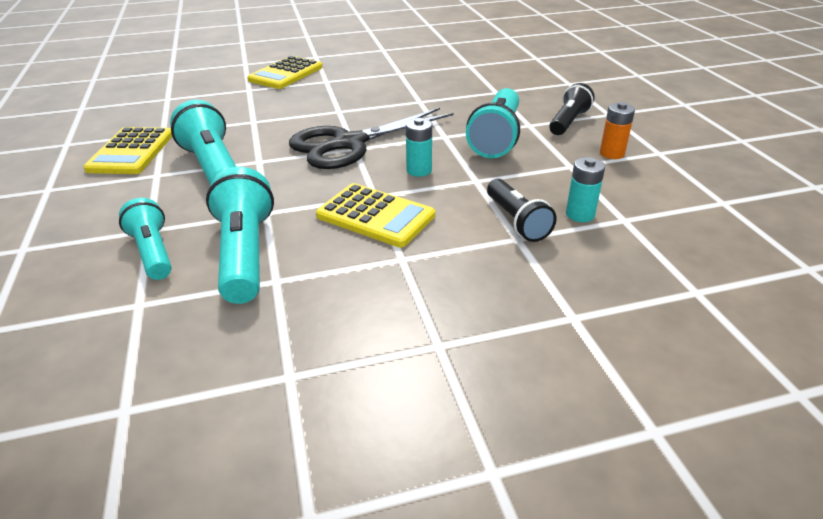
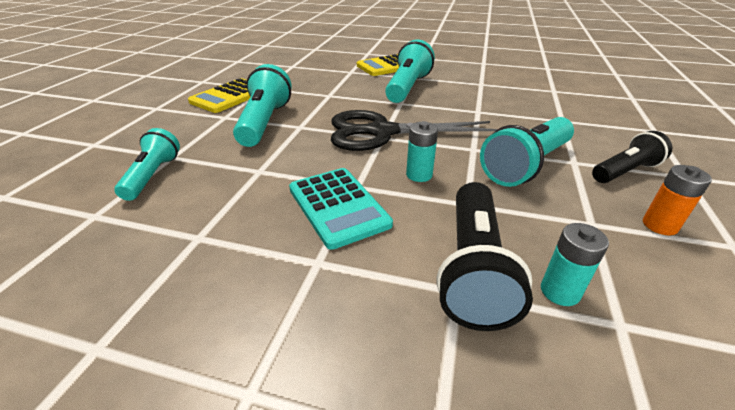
camera: 30 degrees right, 0 degrees up
(245, 253) = (205, 202): turquoise flashlight -> turquoise flashlight (407, 87)
(375, 216) = (338, 206): yellow calculator -> turquoise calculator
(516, 221) = (473, 268): black flashlight -> black flashlight, size x1.54

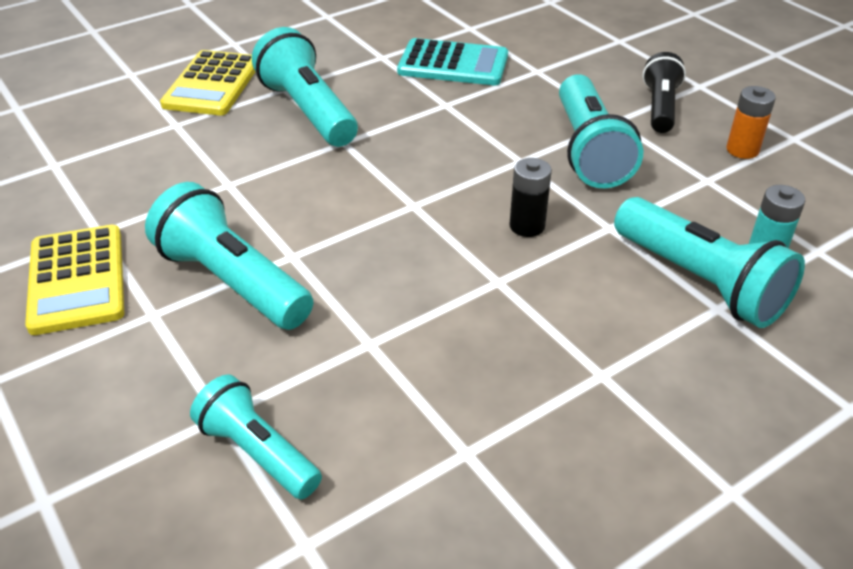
camera: 50 degrees left, 5 degrees up
(338, 206) = (522, 314): turquoise calculator -> turquoise calculator (453, 64)
(382, 132) = (401, 198): black scissors -> none
(419, 175) = (527, 226): turquoise battery -> black battery
(473, 268) = (700, 282): black flashlight -> turquoise flashlight

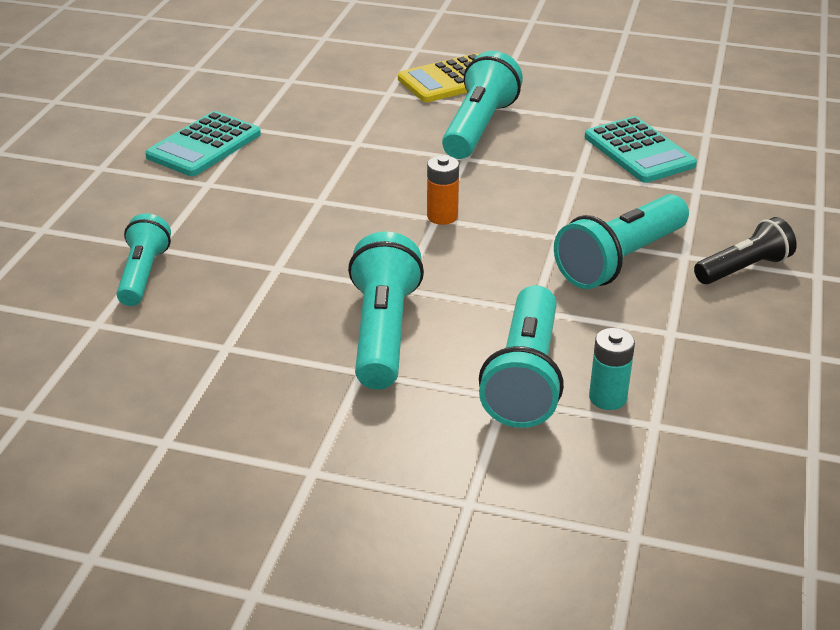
camera: 50 degrees right, 5 degrees down
(77, 280) = (204, 145): yellow calculator -> turquoise calculator
(232, 281) = (268, 193): turquoise flashlight -> turquoise flashlight (383, 332)
(527, 226) = (480, 273): black battery -> none
(742, 150) = (747, 334): orange battery -> orange battery (442, 216)

